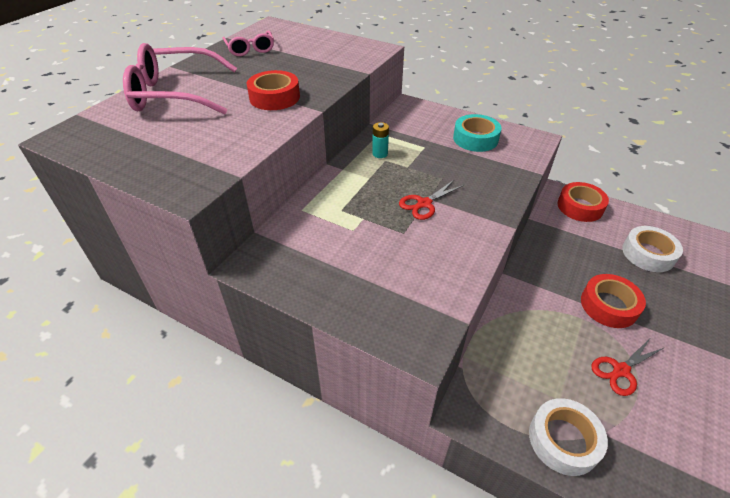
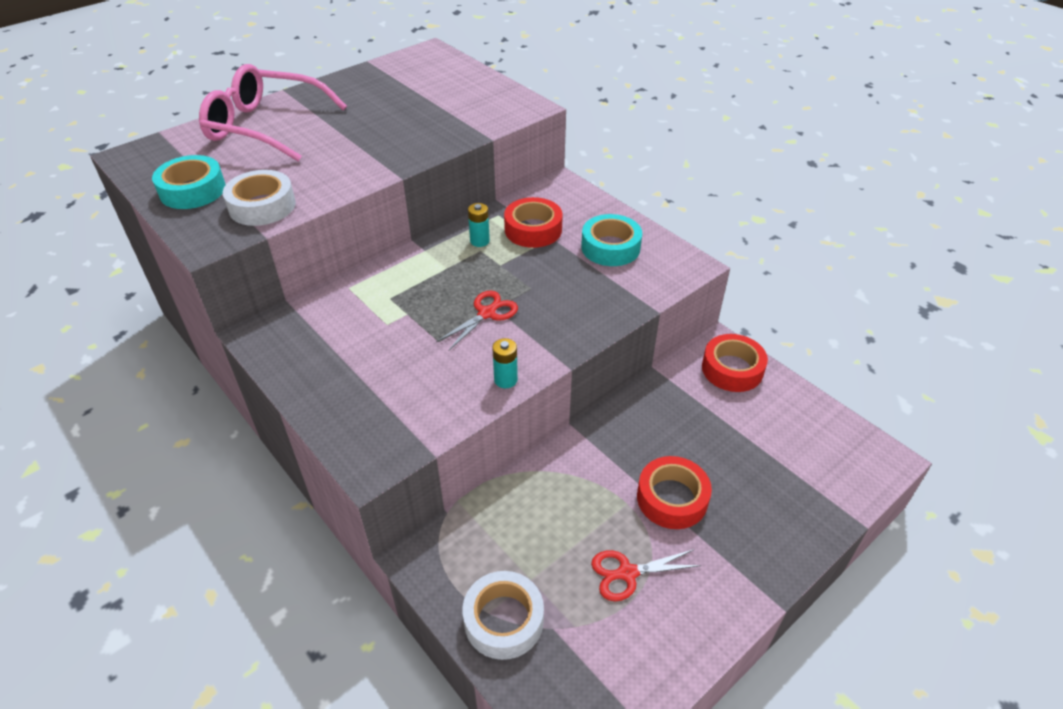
camera: 20 degrees right, 0 degrees up
(143, 153) = (192, 190): none -> turquoise tape
(250, 49) = (381, 82): pink glasses -> none
(274, 97) = (364, 151): red tape -> red tape (533, 229)
(424, 203) = (486, 313): red scissors -> red scissors turned 150 degrees clockwise
(476, 248) = (505, 380): none -> turquoise battery
(648, 254) = (777, 452): white tape -> white tape (262, 206)

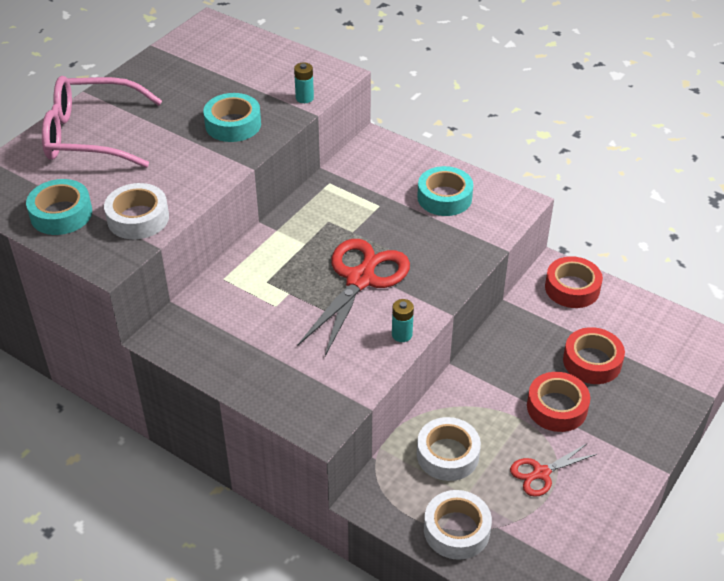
camera: 15 degrees left, 0 degrees up
(404, 136) = (233, 124): none -> turquoise tape
(479, 241) = (324, 212): turquoise battery -> turquoise battery (304, 98)
(486, 313) = (360, 279): red scissors -> red scissors, size x1.89
(528, 526) = (447, 454): none -> white tape
(533, 229) = (368, 192): red tape -> red tape (592, 361)

